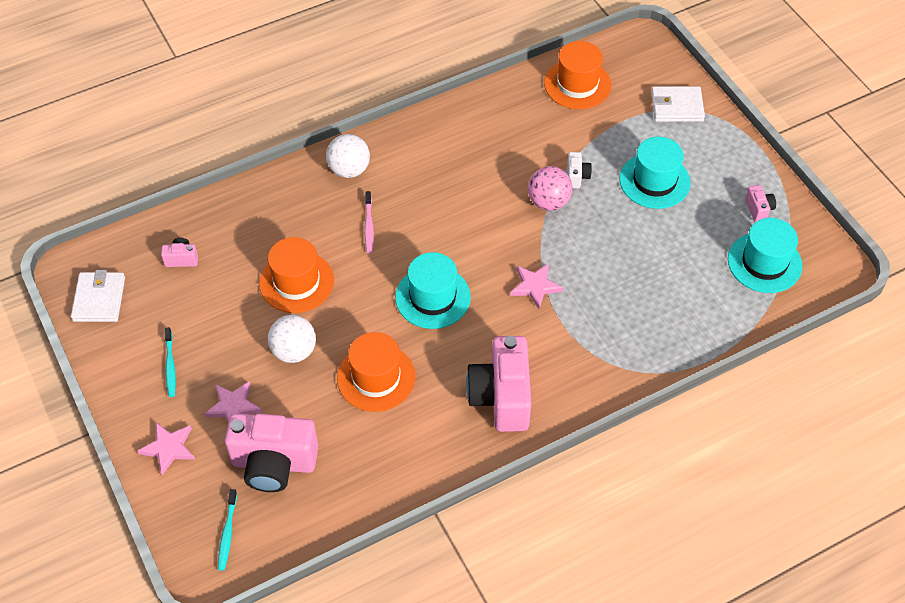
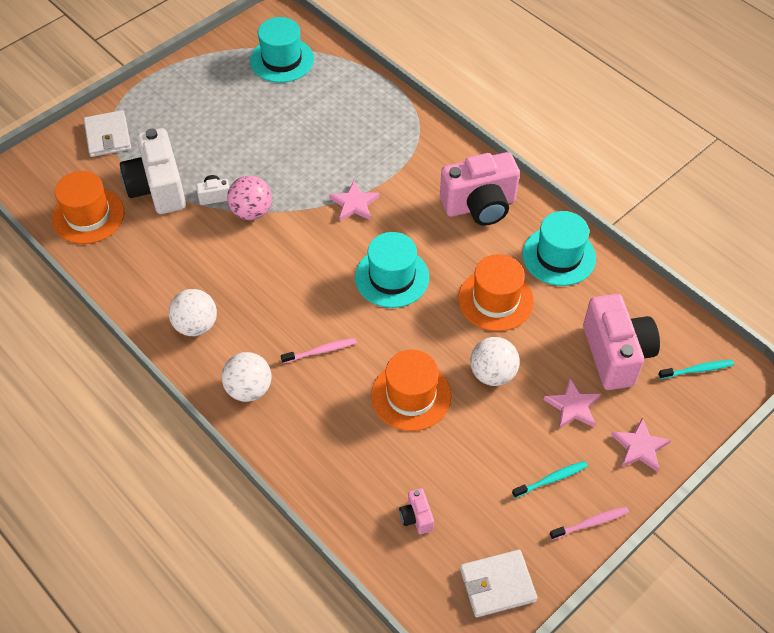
camera: 105 degrees left, 0 degrees up
(117, 383) = (591, 523): none -> pink toothbrush
(428, 143) = (196, 325): none -> white ball
(598, 136) = (158, 188): none -> white camera
(654, 181) = (207, 140): turquoise hat -> turquoise hat (559, 256)
(758, 209) = (224, 69): pink camera -> none

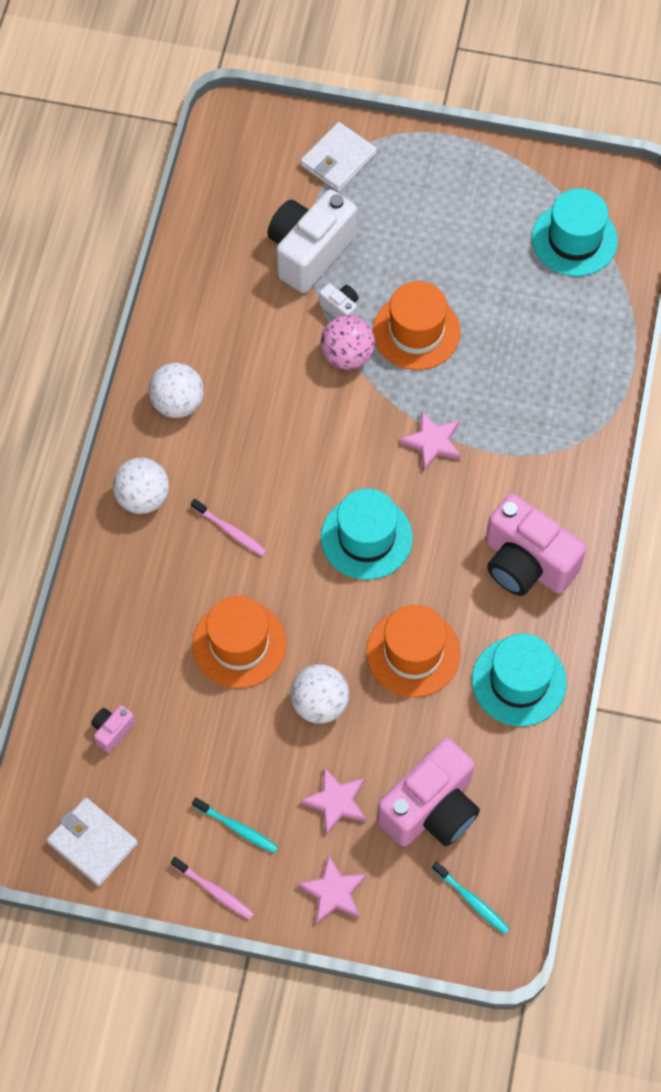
camera: 55 degrees right, 10 degrees up
(88, 216) = (230, 218): orange hat -> orange hat (416, 332)

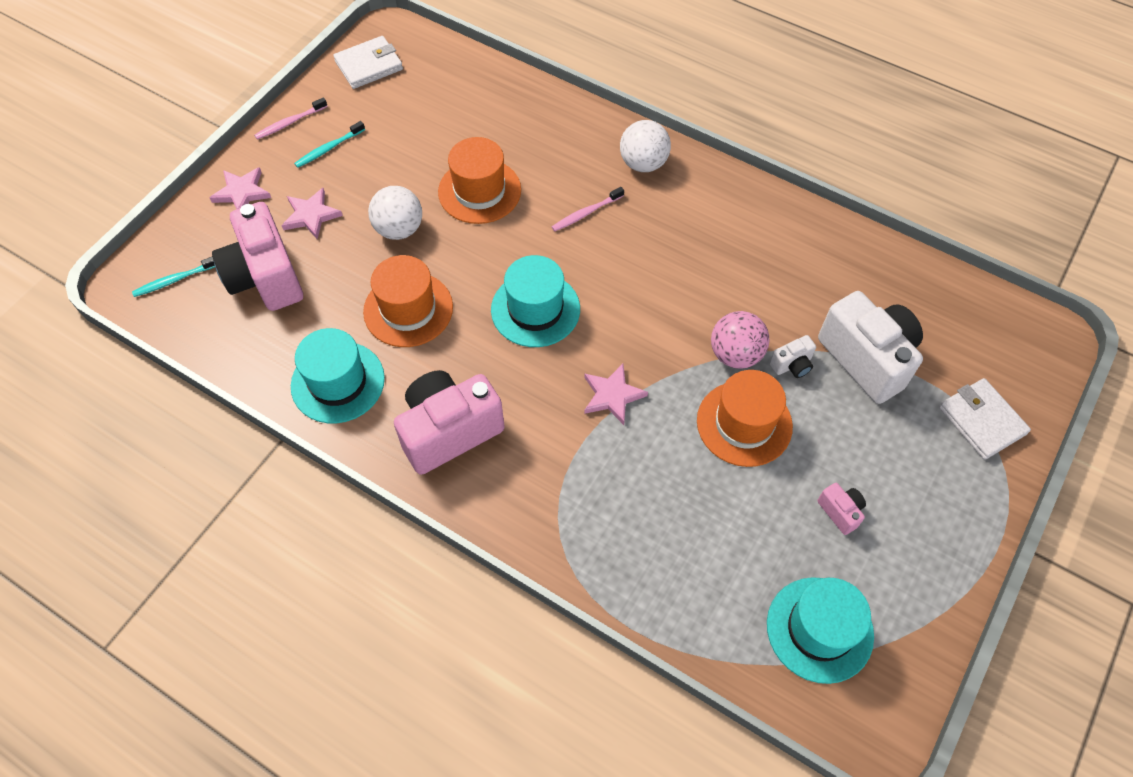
camera: 110 degrees right, 5 degrees down
(112, 731) = (448, 96): pink camera -> pink camera (840, 512)
(178, 403) = (728, 210): white ball -> none

